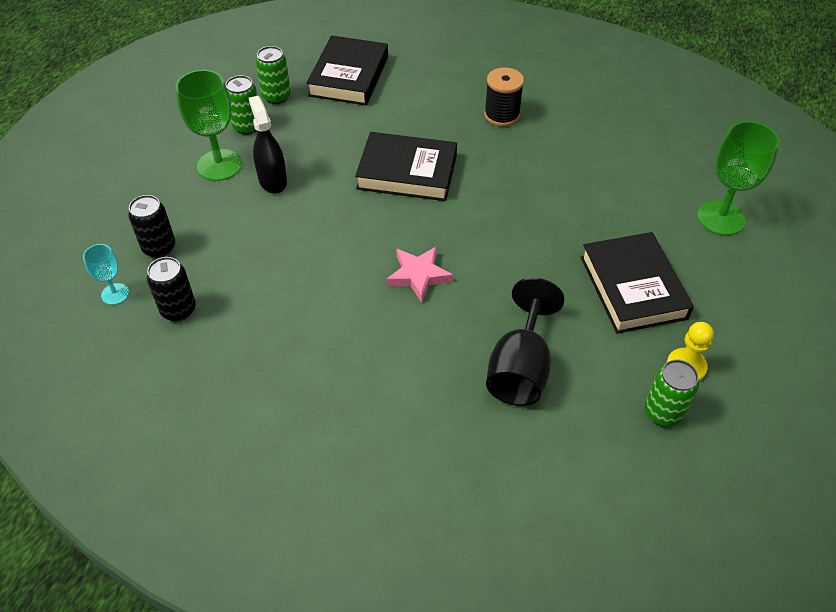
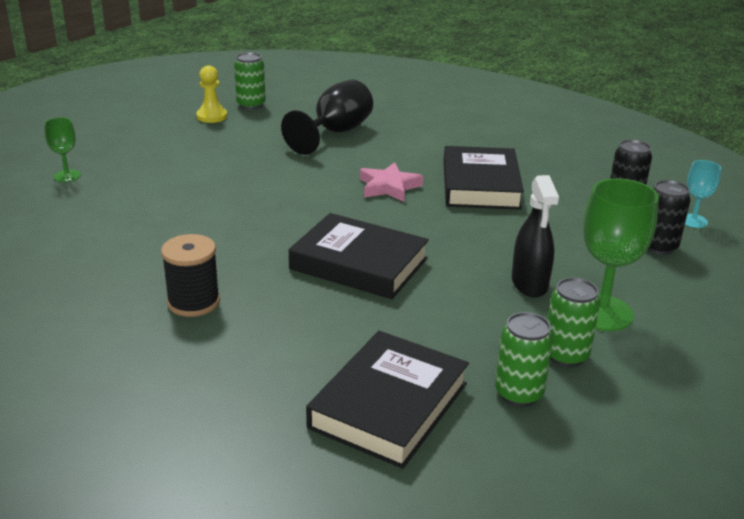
camera: 165 degrees left, 20 degrees down
(633, 287) = (204, 153): black book -> black book (480, 185)
(721, 218) = (67, 176): green goblet -> green goblet, size x0.54

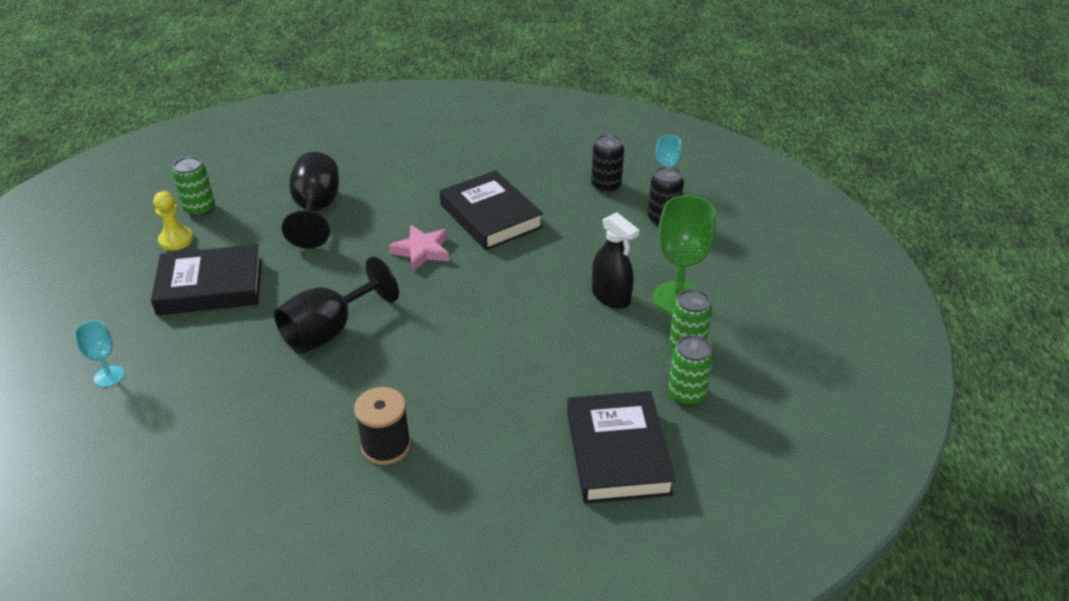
camera: 35 degrees left, 10 degrees up
(67, 176) = (109, 376): green goblet -> turquoise goblet
(248, 210) = (329, 331): none -> black goblet
(359, 264) = (475, 340): black book -> black book (210, 286)

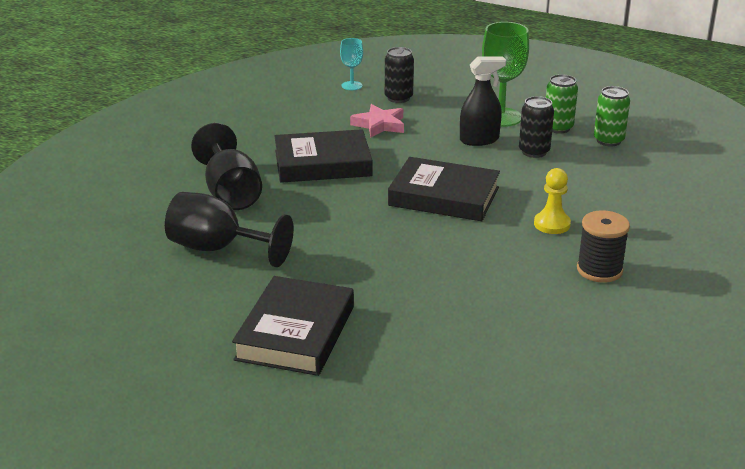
camera: 65 degrees left, 10 degrees down
(109, 376) = (403, 419): turquoise goblet -> none
(176, 240) = (182, 346): yellow pawn -> yellow pawn (552, 224)
(200, 209) = (135, 322): green can -> none
(329, 331) = (427, 272): black goblet -> black goblet (230, 193)
(422, 251) = (344, 205): pink star -> pink star (379, 125)
(606, 186) = (330, 107): black can -> black can (534, 152)
(617, 452) = (654, 178): black book -> black book (444, 196)

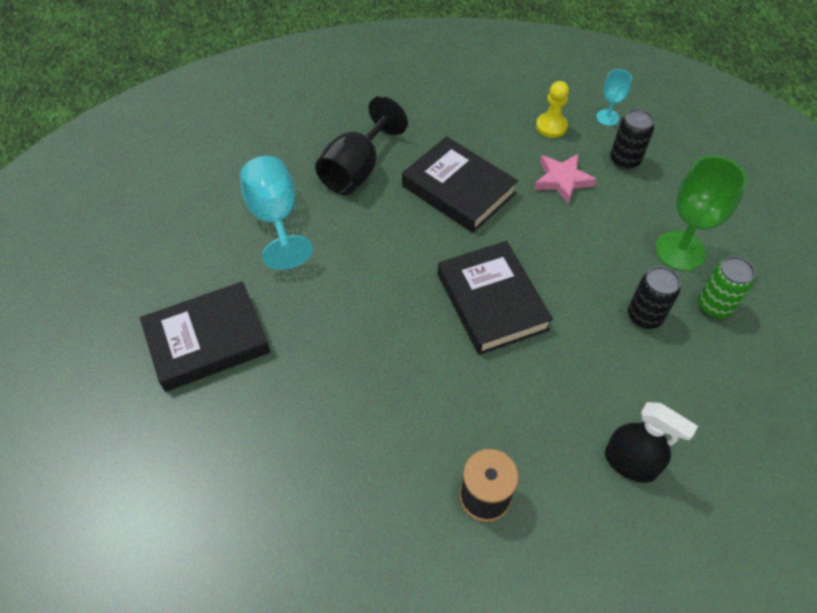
camera: 50 degrees right, 25 degrees up
(218, 249) = (275, 218): black goblet -> turquoise goblet
(479, 140) = (618, 263): black spray bottle -> black spray bottle (630, 463)
(552, 224) = (527, 410): yellow pawn -> yellow pawn (551, 126)
(608, 140) = (739, 362): green can -> none

